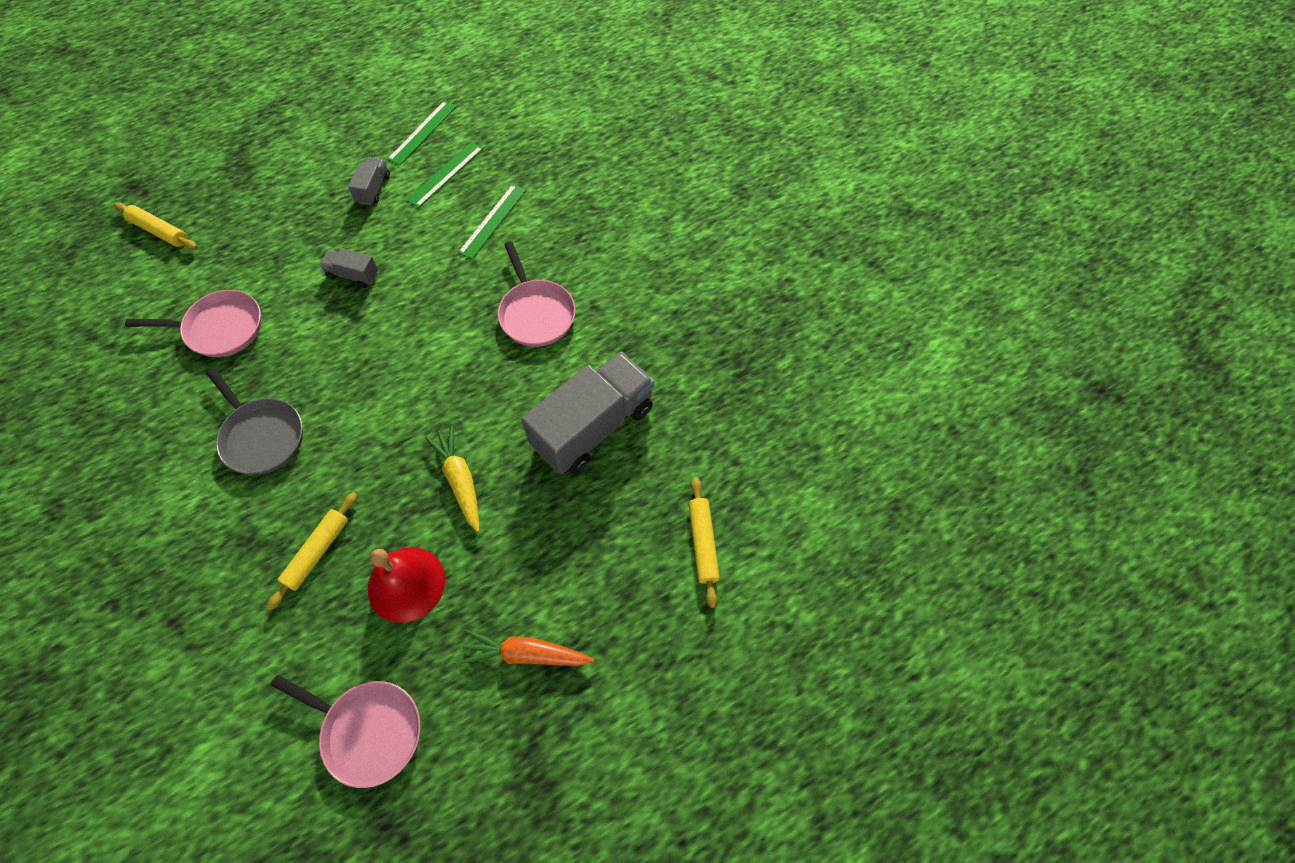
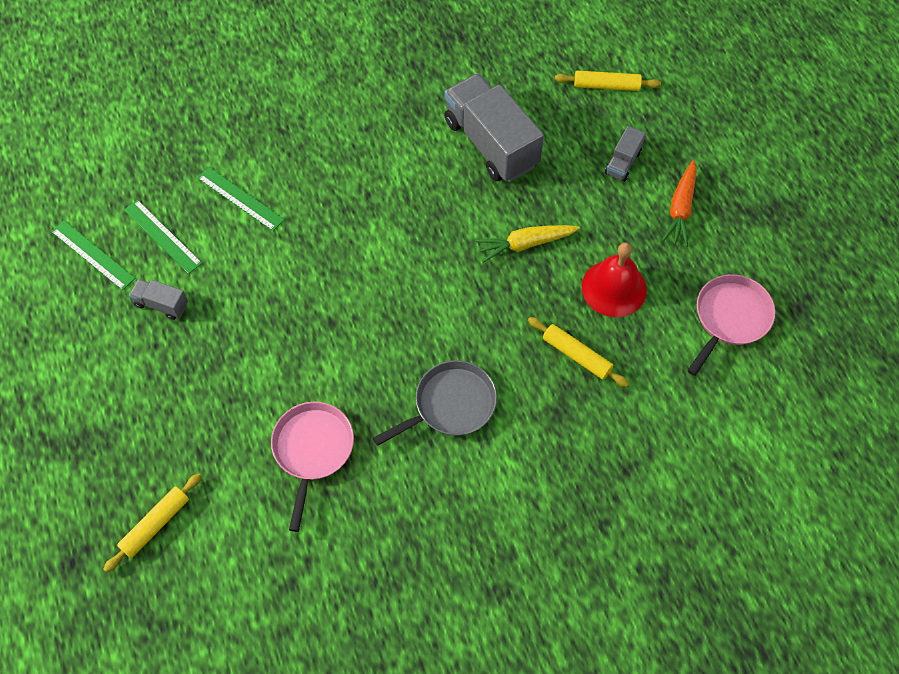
camera: 80 degrees left, 0 degrees up
(353, 275) = (275, 325): grey truck -> grey truck (623, 163)
(536, 313) = (363, 173): pink pan -> none

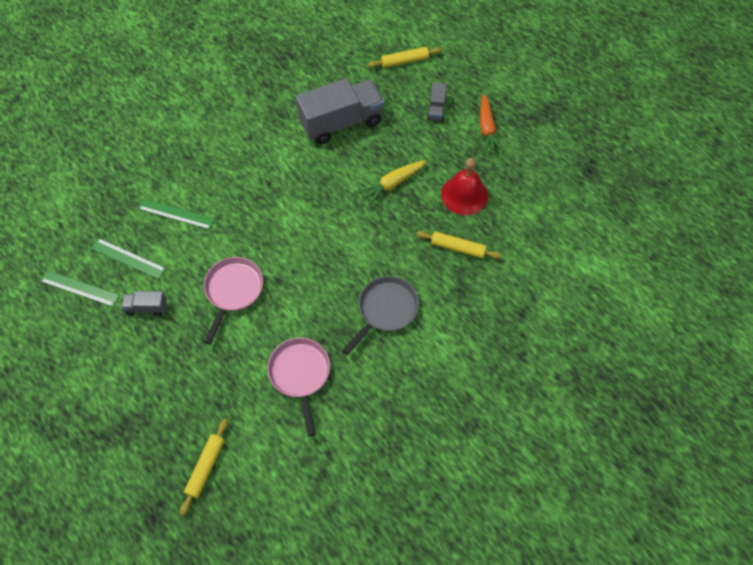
camera: 20 degrees left, 0 degrees up
(491, 143) = (341, 122): grey truck -> grey truck turned 120 degrees clockwise
(730, 318) = (548, 191): pink pan -> pink pan (233, 291)

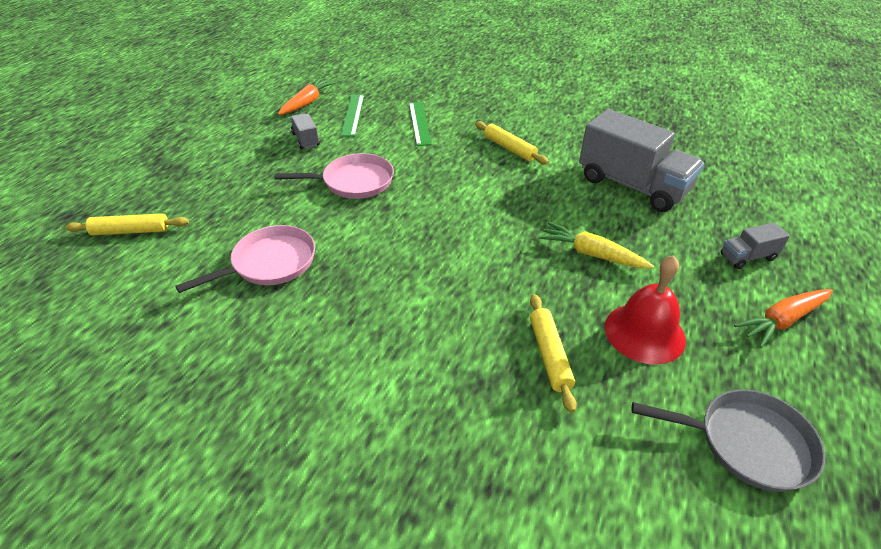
camera: 65 degrees right, 20 degrees down
(79, 288) = (307, 102): green ruler -> orange carrot
(385, 310) = (398, 309): grey pan -> grey pan (747, 443)
(404, 61) = (780, 205): yellow rolling pin -> yellow rolling pin (509, 148)

